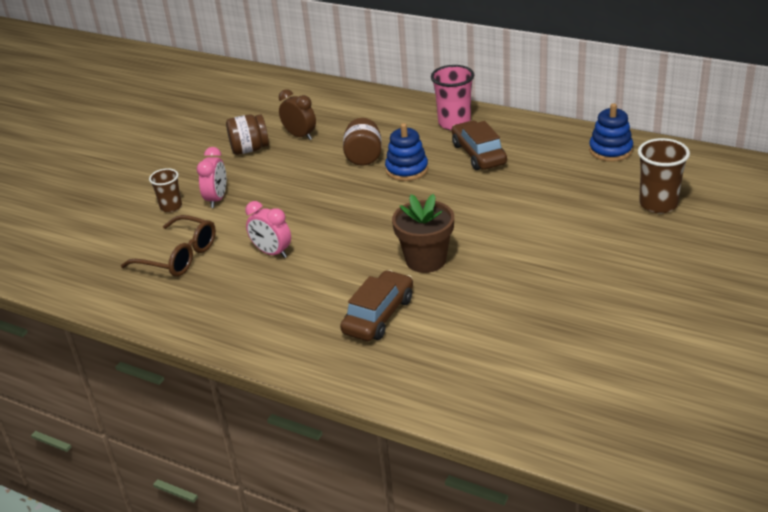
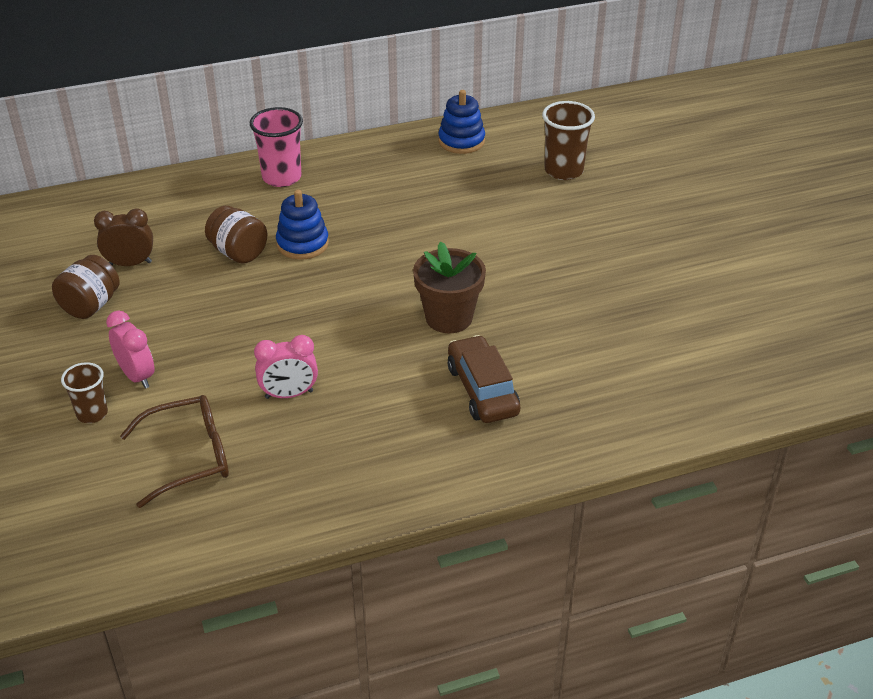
camera: 50 degrees left, 5 degrees up
(478, 154) = (351, 197): brown car -> none

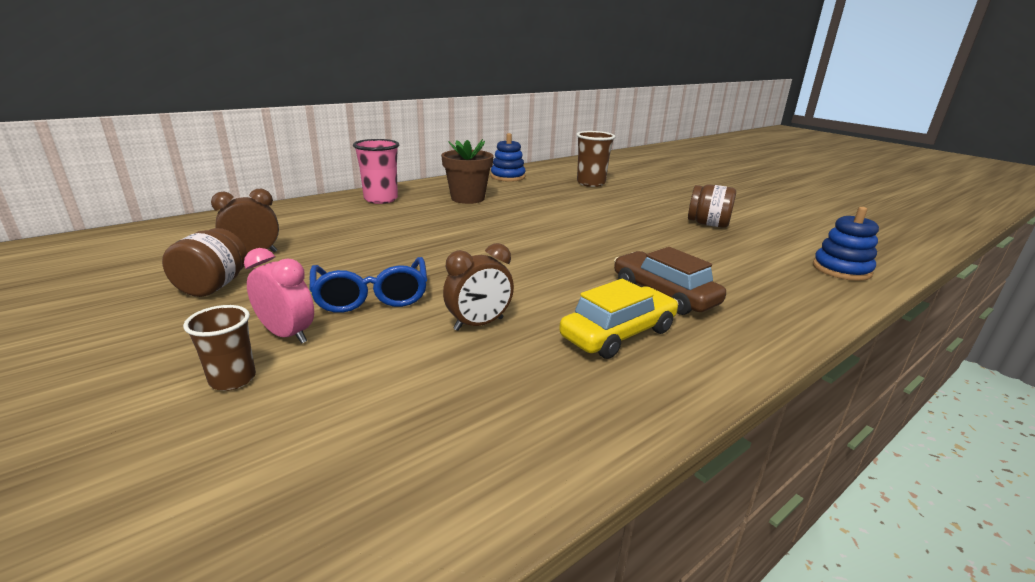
camera: 20 degrees left, 15 degrees down
(190, 457) = (390, 402): brown glasses -> none
(215, 342) = (371, 296): none -> blue glasses
(238, 253) = (365, 238): brown jar -> brown jar (708, 224)
(289, 394) = (479, 324): pink clock -> brown clock
(302, 244) = (422, 228): blue stacking toy -> blue stacking toy (841, 269)
(400, 429) = (618, 334): none -> yellow car
(449, 318) = (585, 255): brown flower pot -> brown flower pot (467, 198)

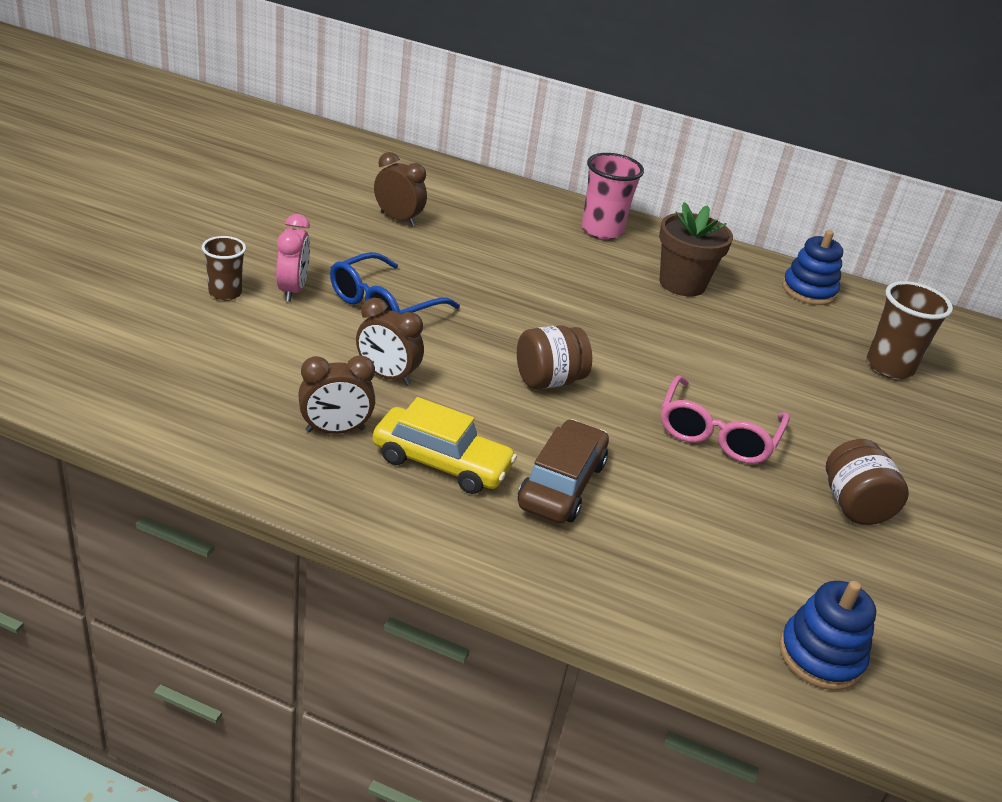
camera: 55 degrees right, 10 degrees up
(213, 286) = (330, 228): brown jar -> brown jar (548, 380)
(543, 375) = (335, 430): none -> brown clock
(629, 234) = (717, 434): none -> pink glasses

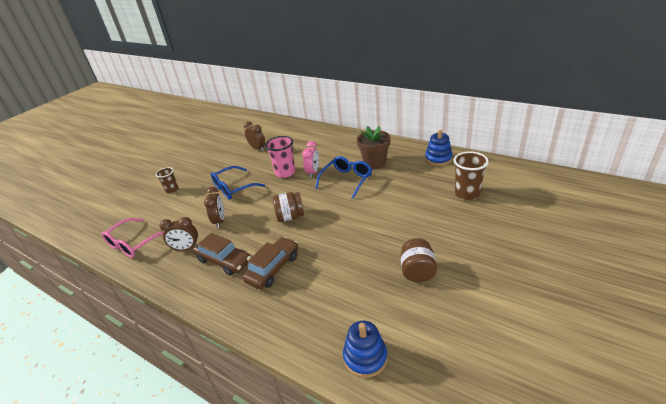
camera: 20 degrees right, 0 degrees up
(293, 290) = (199, 185): pink clock -> pink clock (313, 172)
(387, 376) = (220, 221): brown clock -> brown clock turned 135 degrees counterclockwise
(441, 463) = (224, 261): yellow car -> brown car
(602, 230) = (346, 142): pink cup -> pink cup (285, 173)
(638, 314) = (347, 180): none -> blue glasses
(717, 434) = (360, 237): pink glasses -> pink glasses (133, 244)

